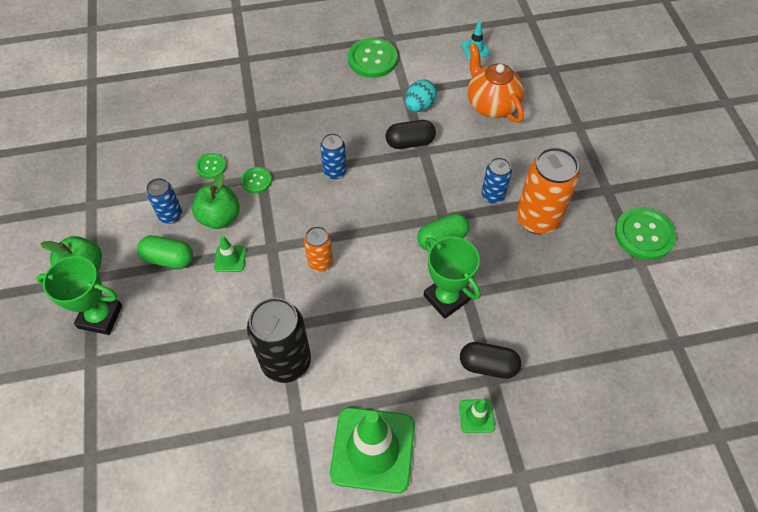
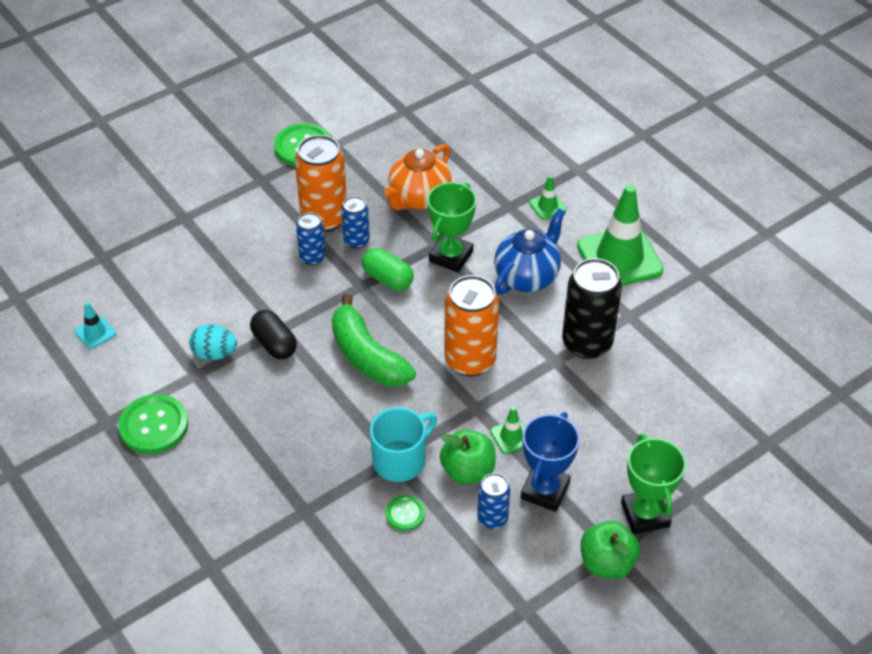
camera: 115 degrees left, 10 degrees down
(168, 259) = (545, 491): green capsule -> blue trophy
(256, 181) = (401, 460): green button -> turquoise mug
(320, 262) = (470, 360): orange can -> orange can, size x1.83
(335, 171) = (350, 394): blue can -> blue can (356, 241)
(365, 195) = (367, 356): none -> green banana
(390, 350) = (527, 276): none -> blue teapot
(488, 365) = (499, 211): black capsule -> none
(491, 104) = (183, 293): orange teapot -> orange teapot (418, 198)

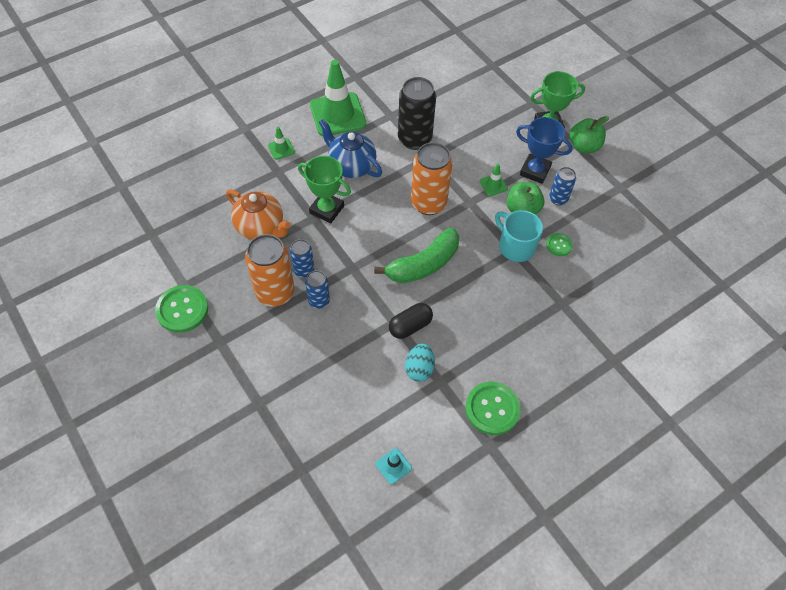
camera: 90 degrees left, 10 degrees up
(387, 279) = (346, 250): green capsule -> none

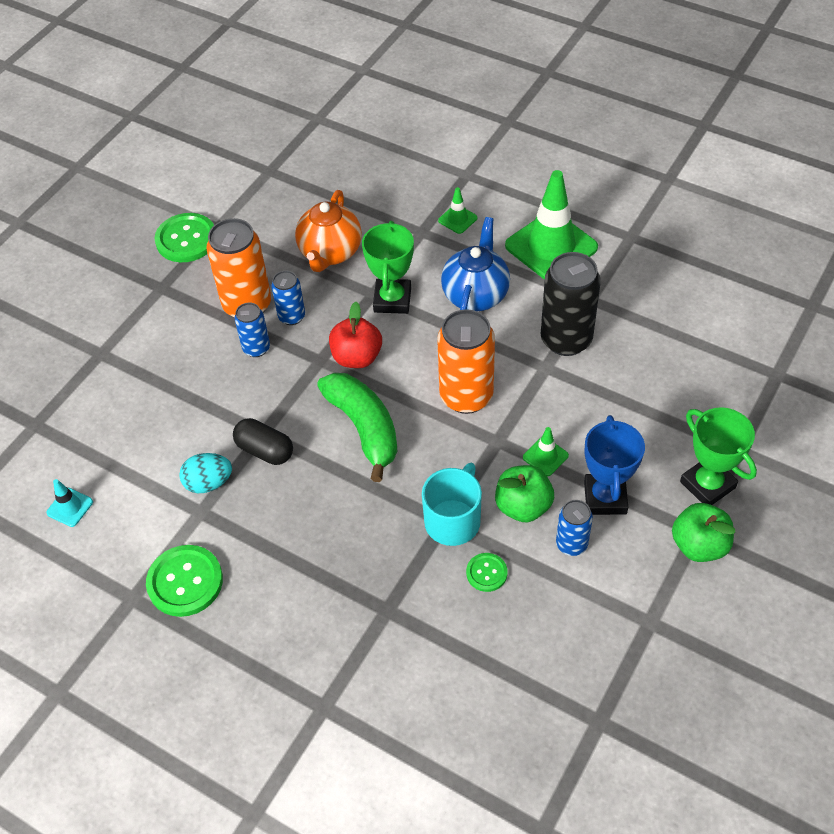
camera: 70 degrees right, 5 degrees down
(363, 247) = (357, 357): none -> red apple
(423, 265) = (364, 428): green banana -> green banana turned 150 degrees counterclockwise

